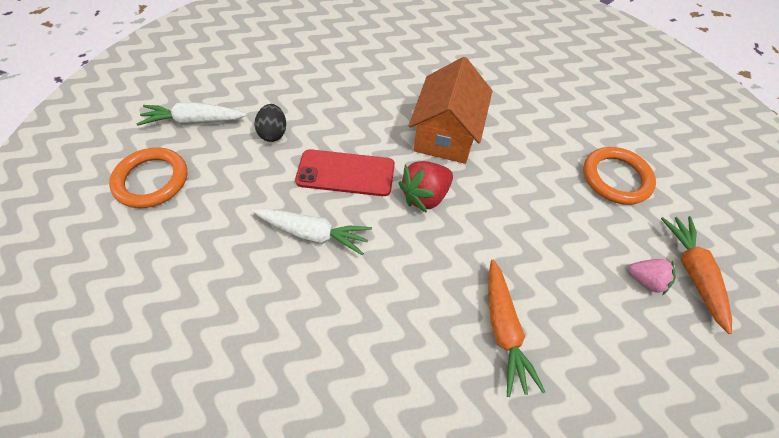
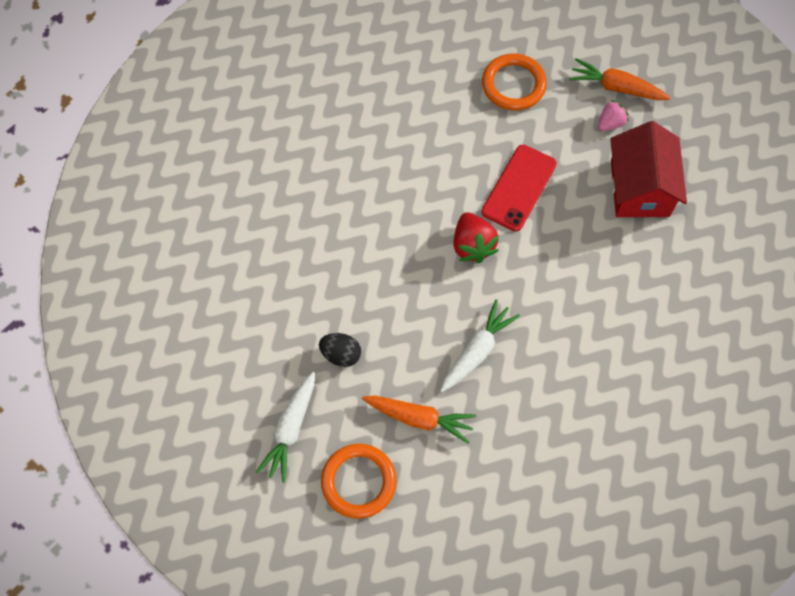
camera: 65 degrees left, 10 degrees up
(346, 173) = (420, 303): red phone -> red phone (519, 188)
(446, 134) = (408, 197): orange house -> none
(503, 329) = (612, 241): orange carrot -> orange carrot (419, 418)
(589, 339) = (639, 188): none -> red house

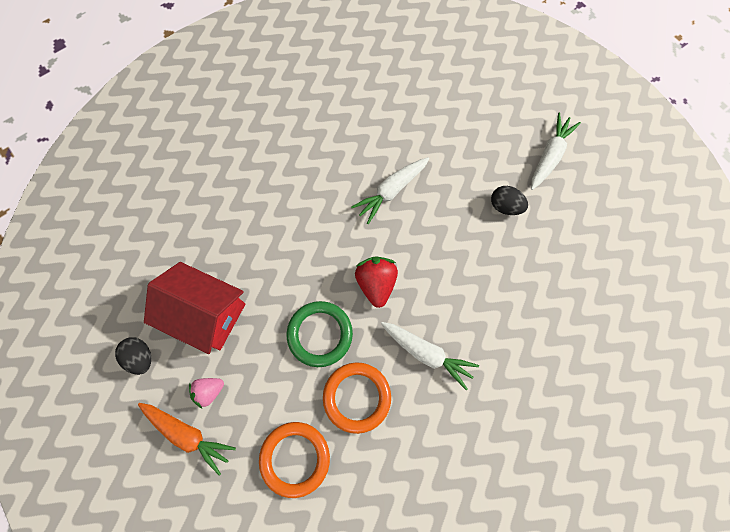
camera: 170 degrees left, 5 degrees up
(358, 481) = (499, 112): orange ring -> orange ring (357, 397)
(408, 187) = (427, 353): none -> white carrot
(419, 418) = (447, 148): orange carrot -> none
(519, 188) = (320, 334): red phone -> green ring
(639, 188) = (206, 314): red house -> red house turned 75 degrees counterclockwise
(687, 140) = (140, 357): none -> black egg

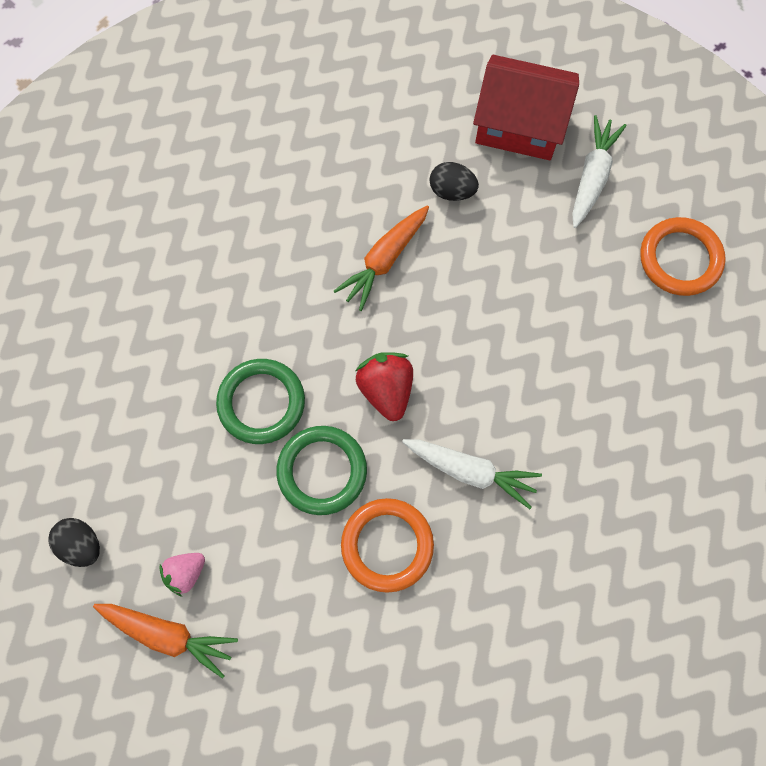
camera: 10 degrees left, 0 degrees up
(206, 314) = (160, 471): red house -> red house (519, 125)
(286, 277) = (261, 403): none -> green ring
(295, 458) = (319, 639): orange ring -> orange ring (680, 259)
(391, 191) = (384, 260): white carrot -> orange carrot
(505, 206) = (543, 256): black egg -> black egg (452, 191)

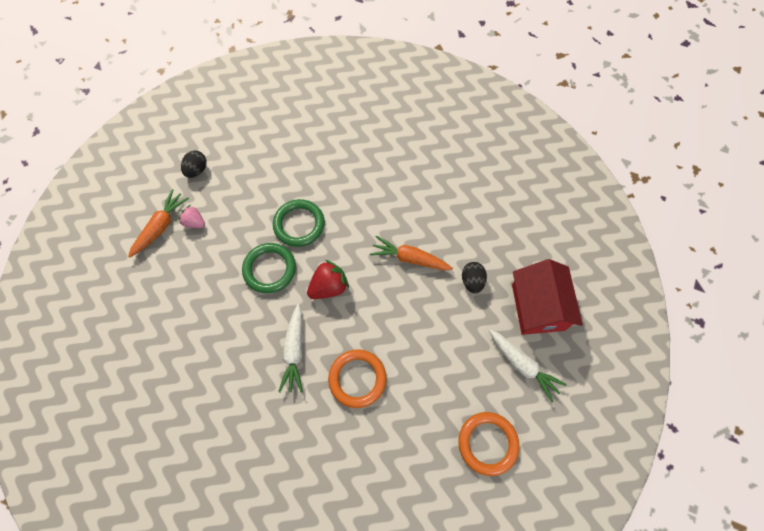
camera: 70 degrees right, 5 degrees down
(168, 635) = (160, 226): orange carrot -> orange carrot turned 150 degrees counterclockwise
(387, 545) = (237, 318): orange ring -> orange ring (357, 379)
(592, 176) = (522, 365): white carrot -> white carrot turned 45 degrees clockwise

